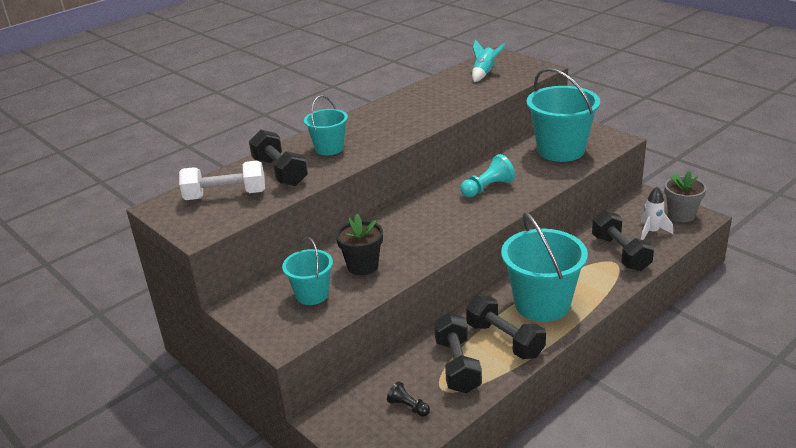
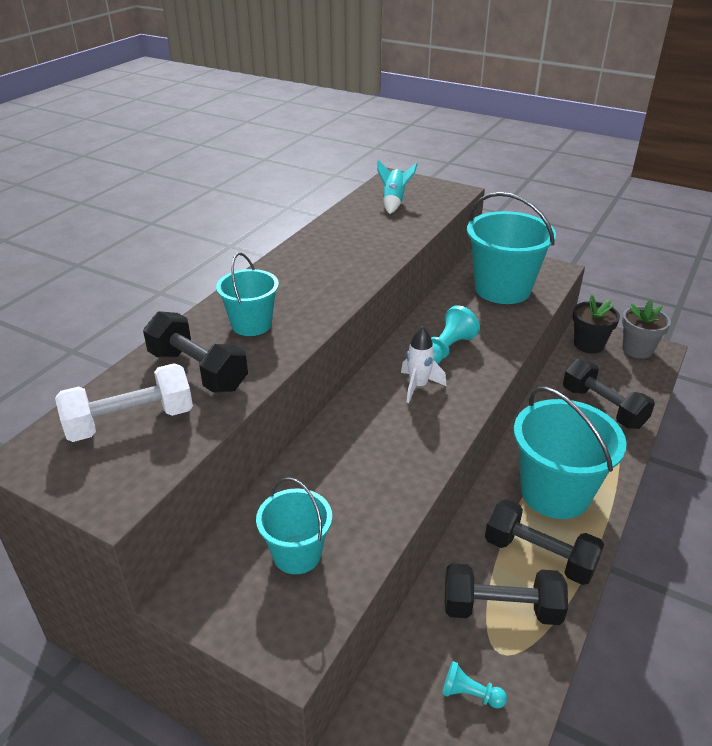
camera: 20 degrees left, 5 degrees up
(363, 266) = (347, 492): black flower pot -> black flower pot (588, 344)
(408, 407) = (470, 694): black pawn -> turquoise pawn
(457, 366) = (501, 609): black dumbbell -> black dumbbell turned 60 degrees counterclockwise
(651, 232) = (620, 375): white rocket -> white rocket (418, 386)

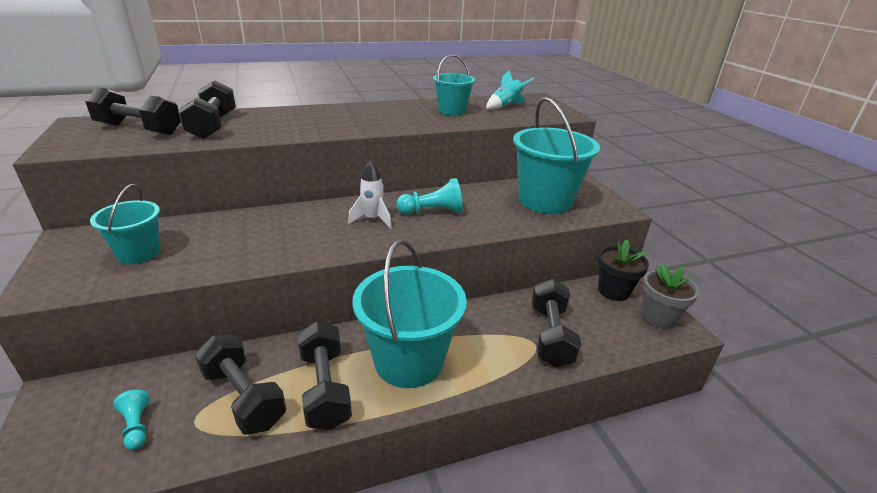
camera: 40 degrees right, 5 degrees down
(130, 421) = (139, 129): white dumbbell -> black dumbbell
(251, 324) = (284, 121): turquoise bucket -> turquoise bucket (452, 111)

